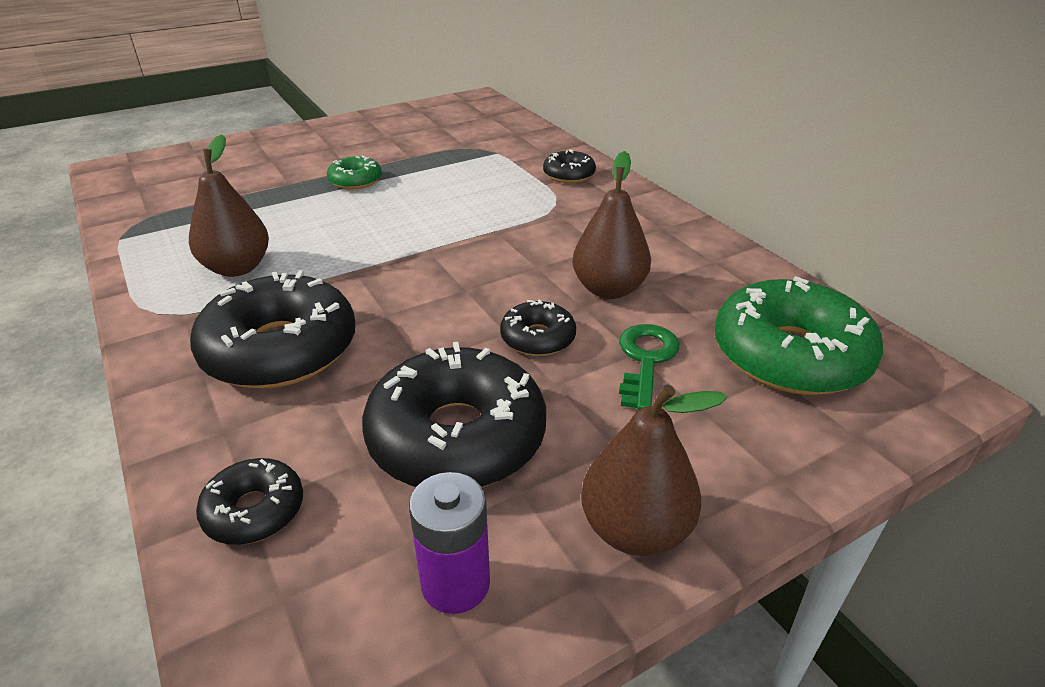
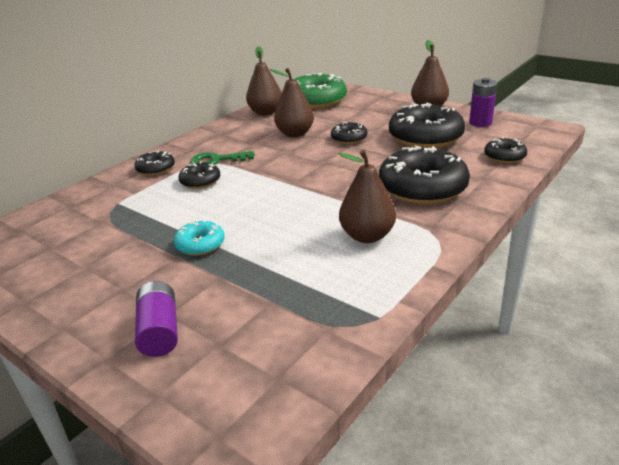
camera: 110 degrees left, 5 degrees down
(256, 156) = (160, 331): none -> purple battery
(355, 181) = (200, 245): green donut -> turquoise donut
(502, 195) = (200, 181): none -> black donut
(645, 360) = (343, 119): green key -> green key (217, 160)
(745, 282) = (265, 112): none -> brown pear

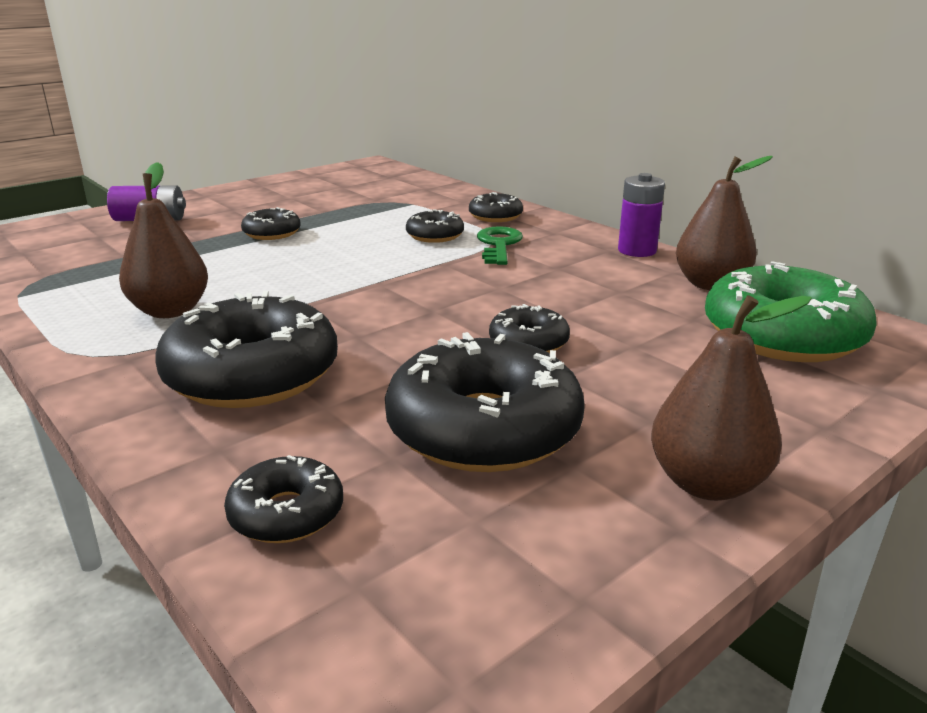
camera: 100 degrees right, 5 degrees down
(200, 245) = (272, 233): turquoise donut -> black donut
(295, 134) = (581, 299): brown pear -> none
(480, 123) = (543, 549): purple battery -> purple battery (637, 250)

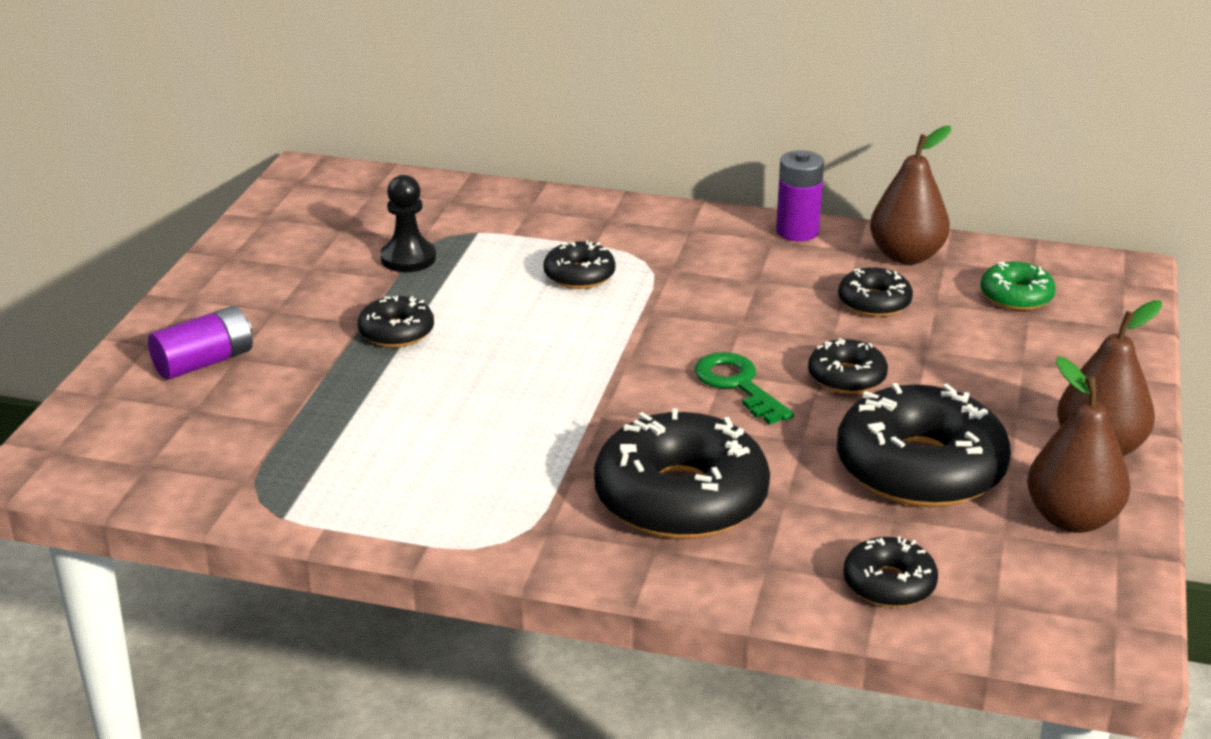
camera: 35 degrees left, 5 degrees up
(170, 311) = (484, 468): brown pear -> brown pear (1072, 519)
(349, 205) = (408, 258): none -> black pawn
(495, 216) = (598, 224): black donut -> black donut (874, 302)
(499, 245) = (662, 267): green key -> green key (738, 385)
(782, 335) = (1016, 296): green donut -> green donut, size x0.50

